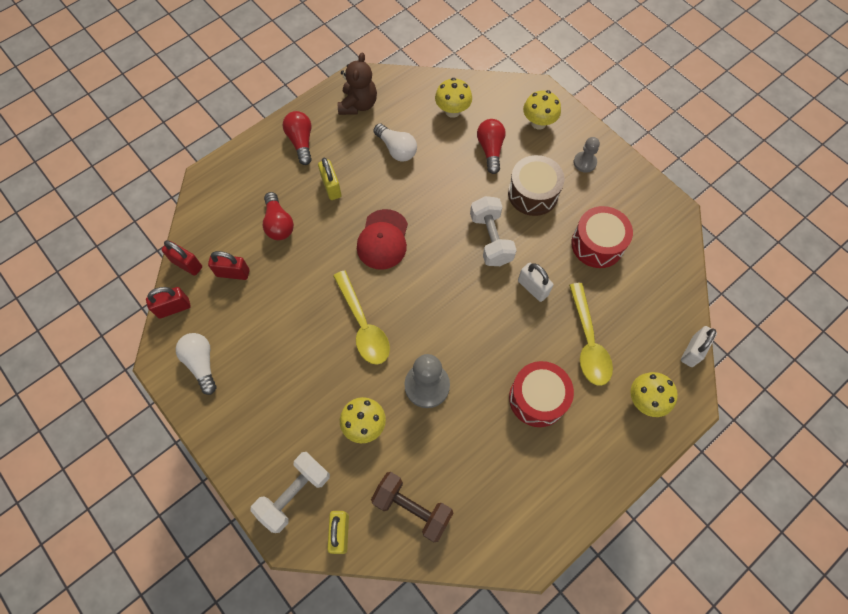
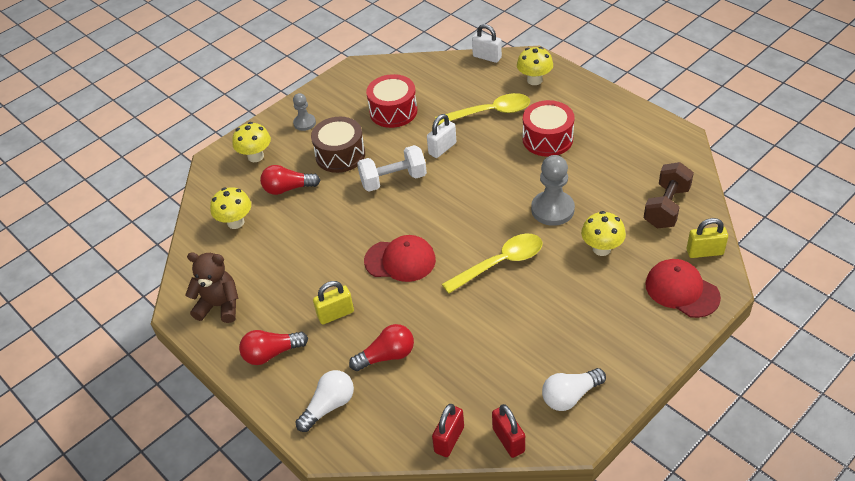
camera: 90 degrees left, 20 degrees down
(233, 273) = (455, 389): red padlock -> none
(294, 494) = (682, 290): white dumbbell -> red cap
(396, 149) = (285, 263): white light bulb -> white light bulb (329, 406)

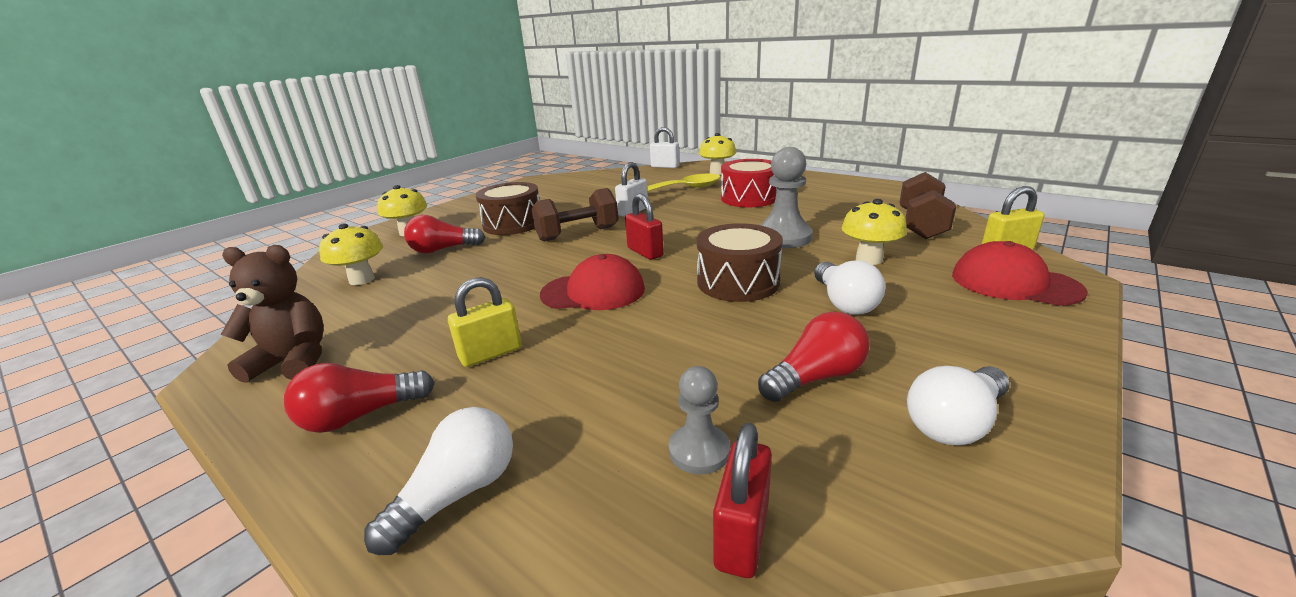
camera: 10 degrees left, 20 degrees down
(304, 123) = (474, 209): grey pawn -> grey pawn (699, 451)
(387, 356) = (581, 398): red light bulb -> red light bulb (816, 377)
(393, 111) = (574, 197): red drum -> none
(393, 180) = (578, 234): white dumbbell -> brown dumbbell
(500, 263) = (738, 282): yellow spoon -> brown drum
(508, 440) = (880, 520): red padlock -> red padlock (645, 252)
(561, 295) = (844, 302): none -> white light bulb

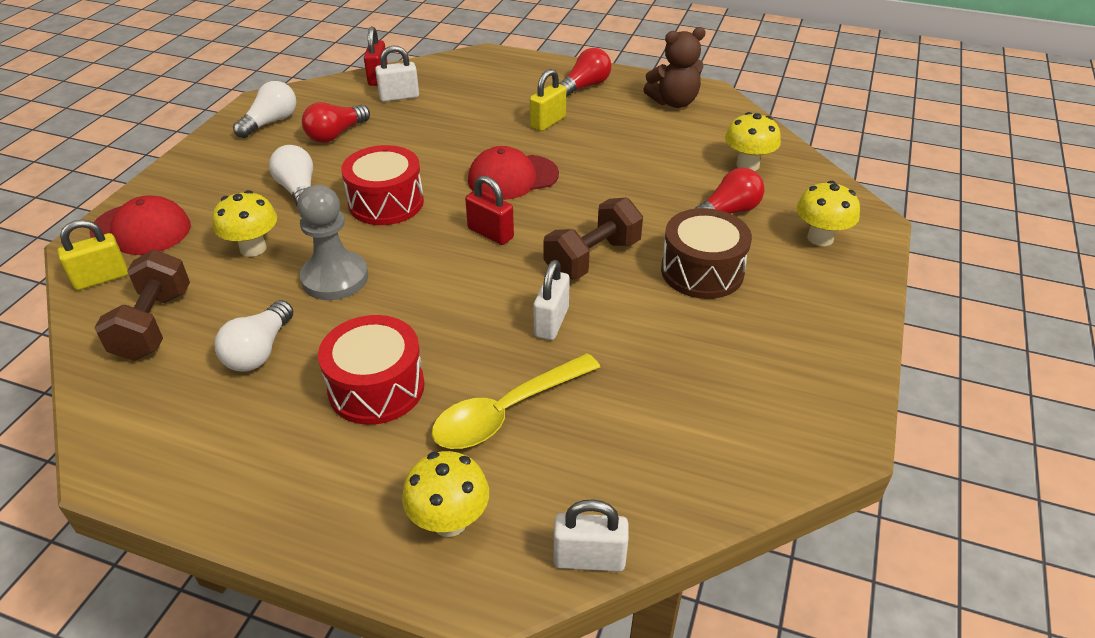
camera: 160 degrees right, 15 degrees up
(458, 494) = (500, 72): white light bulb -> white light bulb (259, 351)
(699, 451) = (399, 97): grey pawn -> white padlock
(738, 282) = (386, 202): brown drum -> red drum

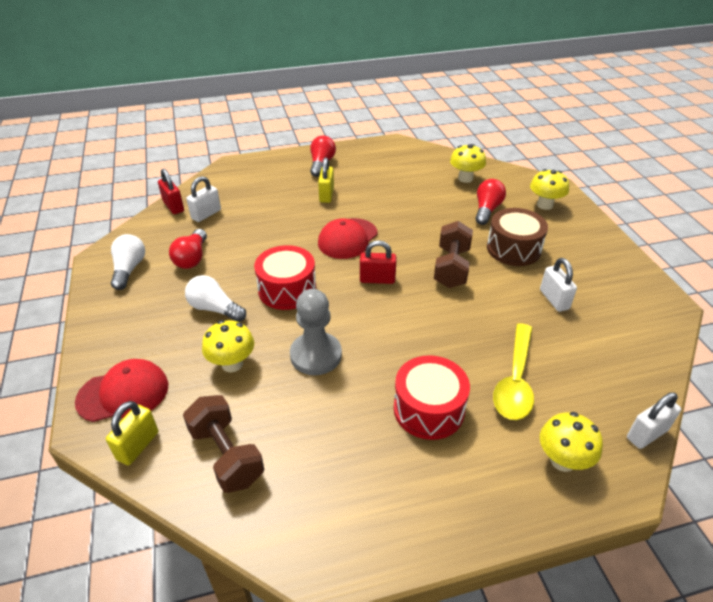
camera: 35 degrees left, 0 degrees up
(259, 351) = (326, 429): white light bulb -> none
(551, 322) = (475, 316): white padlock -> white padlock (554, 299)
(674, 102) = (384, 156): brown teddy bear -> none

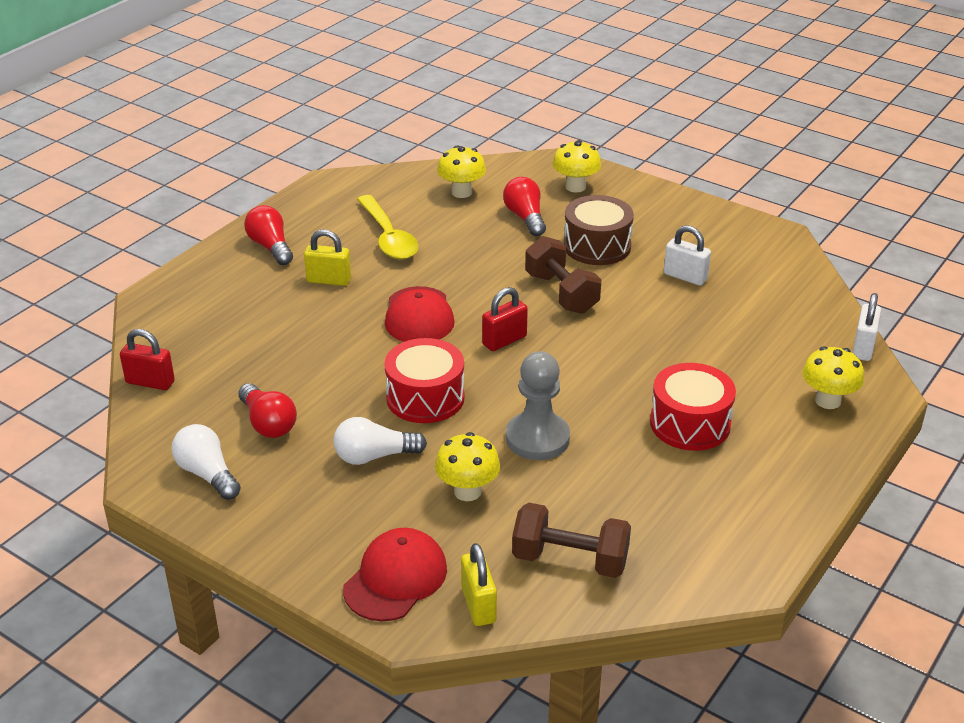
camera: 40 degrees left, 5 degrees down
(206, 214) = (209, 370): white padlock -> none
(326, 195) = (329, 280): yellow padlock -> yellow padlock turned 45 degrees counterclockwise
(515, 380) = (730, 362): yellow spoon -> yellow spoon (388, 237)

